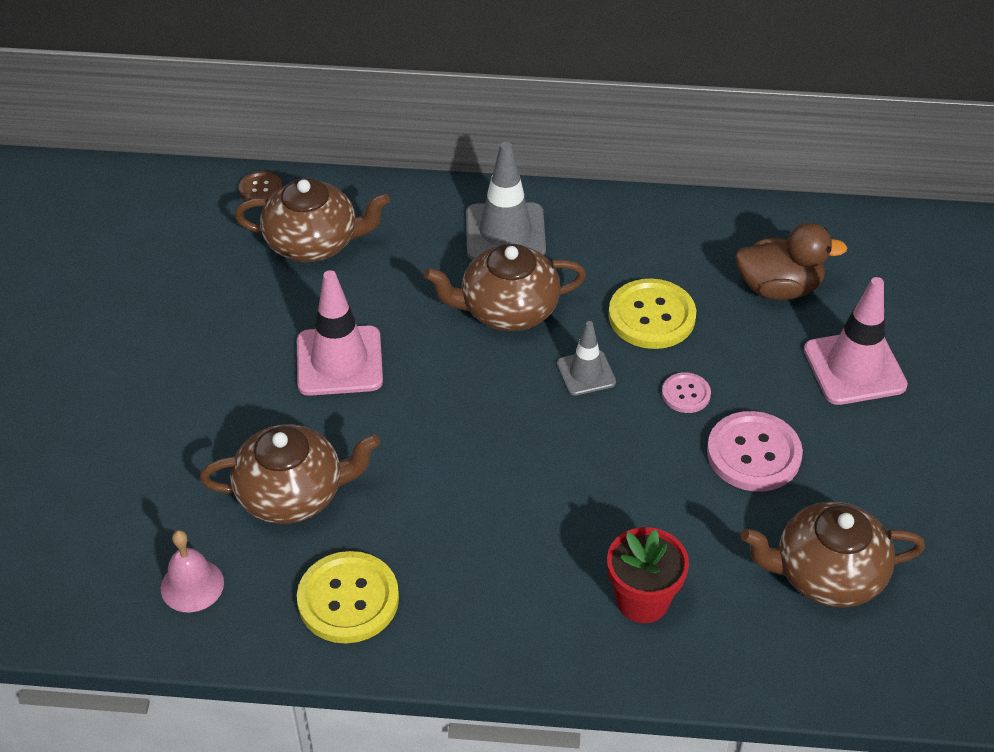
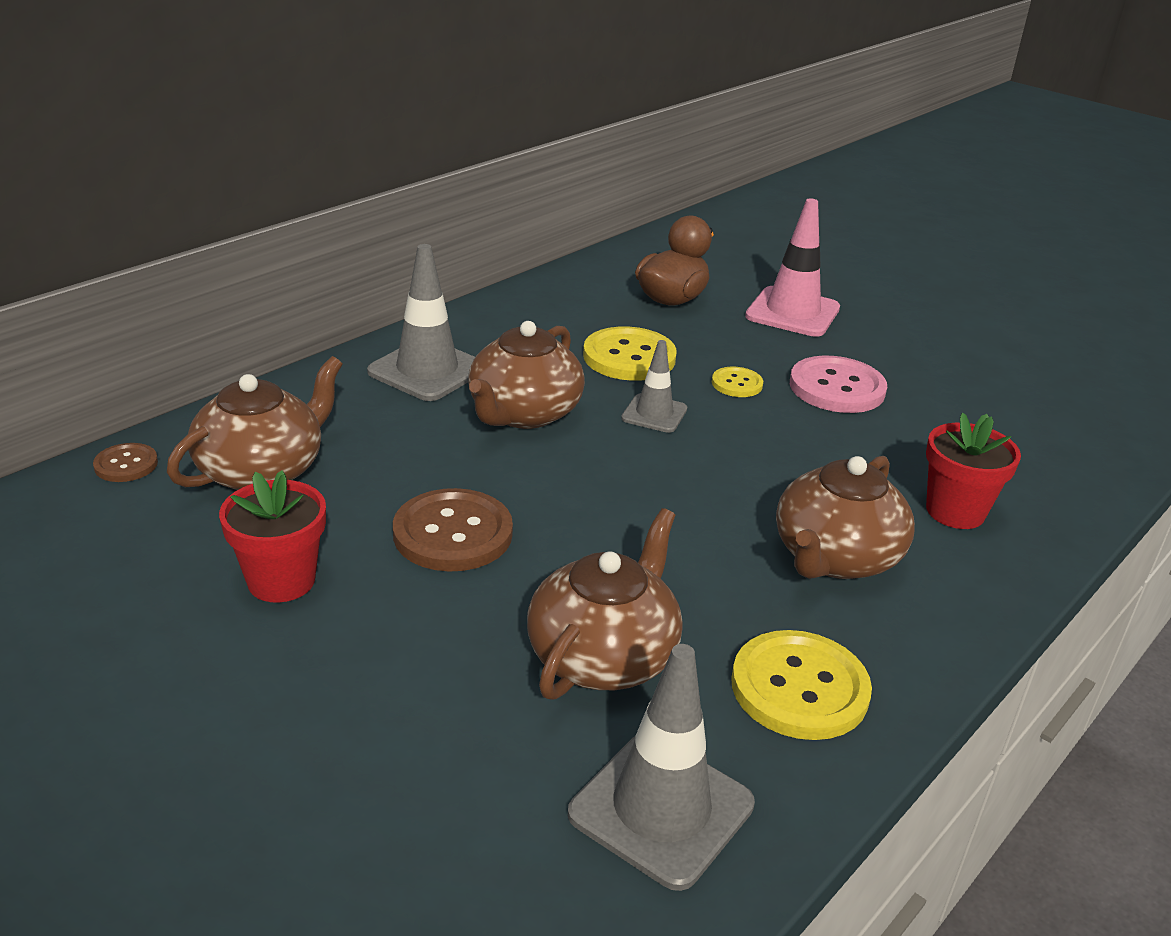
camera: 55 degrees left, 15 degrees down
(192, 585) = (661, 809): pink bell -> grey traffic cone
(226, 322) = (281, 581): none -> red flower pot
(339, 361) = (453, 533): pink traffic cone -> brown button
(686, 394) = (737, 384): pink button -> yellow button
(826, 574) = (997, 418): brown teapot -> brown teapot (835, 557)

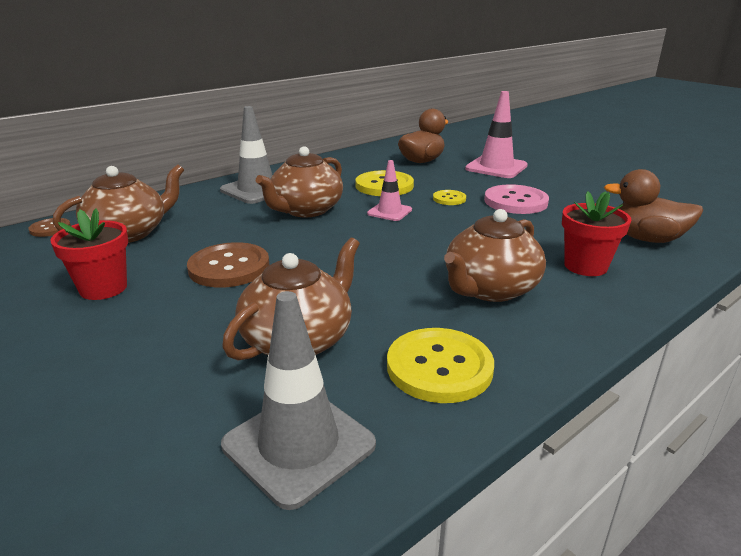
camera: 10 degrees right, 5 degrees down
(654, 414) = (389, 212): grey traffic cone -> pink traffic cone
(1030, 458) = (646, 239): none -> brown duck

